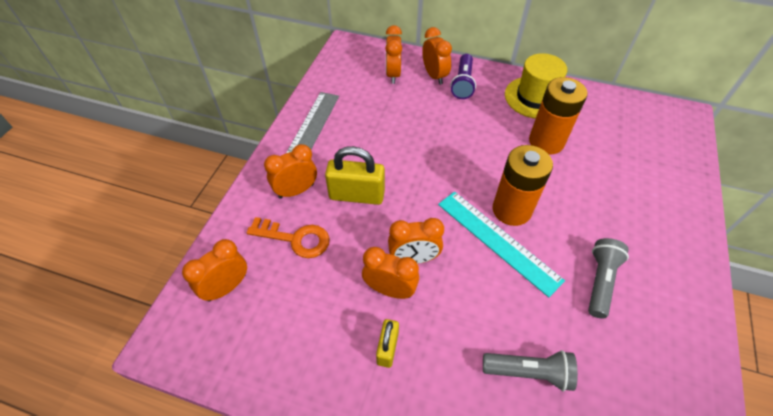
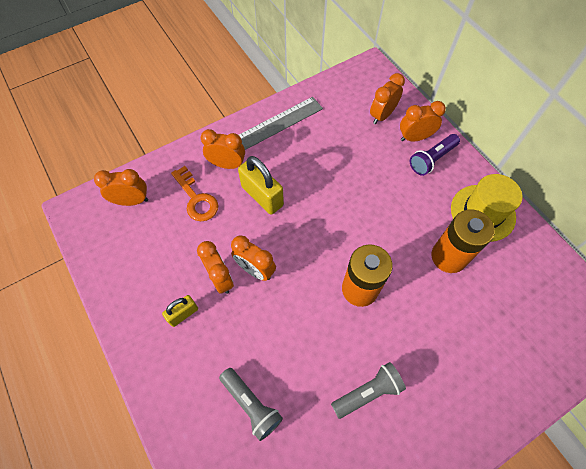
camera: 40 degrees right, 10 degrees up
(434, 76) = (415, 137): orange clock -> orange clock turned 120 degrees counterclockwise
(497, 241) = (325, 303): turquoise ruler -> none

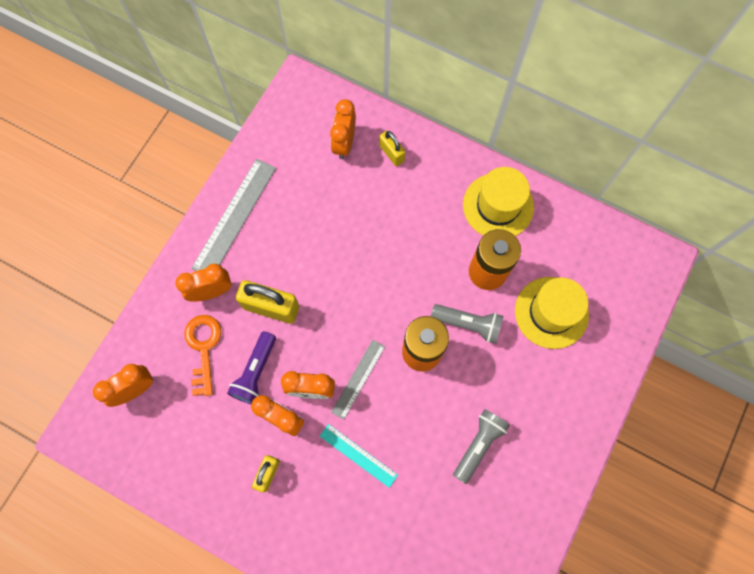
camera: 30 degrees left, 10 degrees up
(196, 199) = (203, 348): orange key -> orange key turned 120 degrees counterclockwise
(251, 404) = (383, 517): grey flashlight -> grey flashlight (468, 324)
(261, 341) = (358, 455): none -> turquoise ruler
(296, 282) = (358, 379): none -> grey ruler
(415, 137) = (392, 153): orange clock -> yellow padlock
(432, 159) = (421, 171): purple flashlight -> purple flashlight (255, 372)
(490, 317) = (551, 312): none -> yellow hat

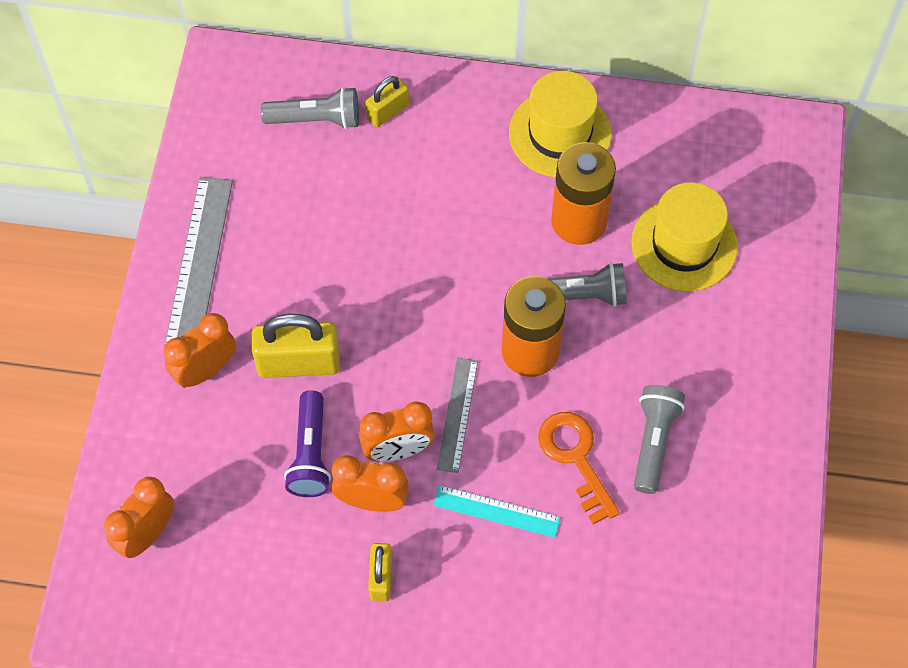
camera: 20 degrees left, 10 degrees down
(203, 348) = (224, 448): orange key -> orange key (575, 458)
(344, 143) = (316, 119): orange clock -> grey flashlight
(392, 153) = (388, 112): yellow padlock -> yellow padlock turned 75 degrees counterclockwise

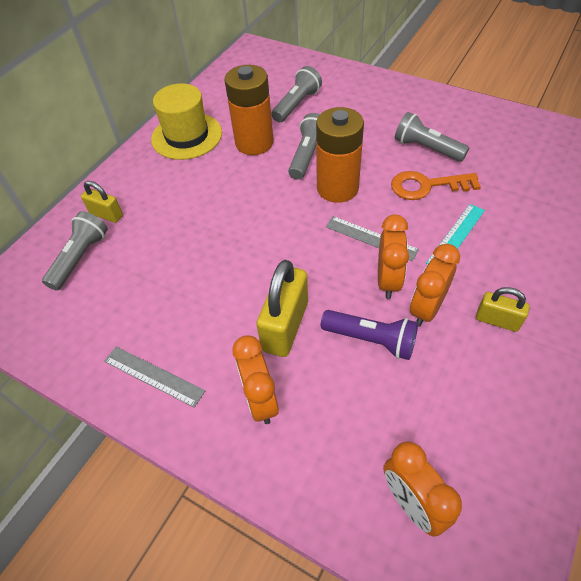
camera: 65 degrees left, 10 degrees down
(199, 263) = (153, 376): grey ruler -> grey ruler, size x0.60
(388, 112) = (106, 215): yellow padlock -> yellow padlock turned 45 degrees counterclockwise
(684, 244) = (296, 104): yellow hat -> grey flashlight

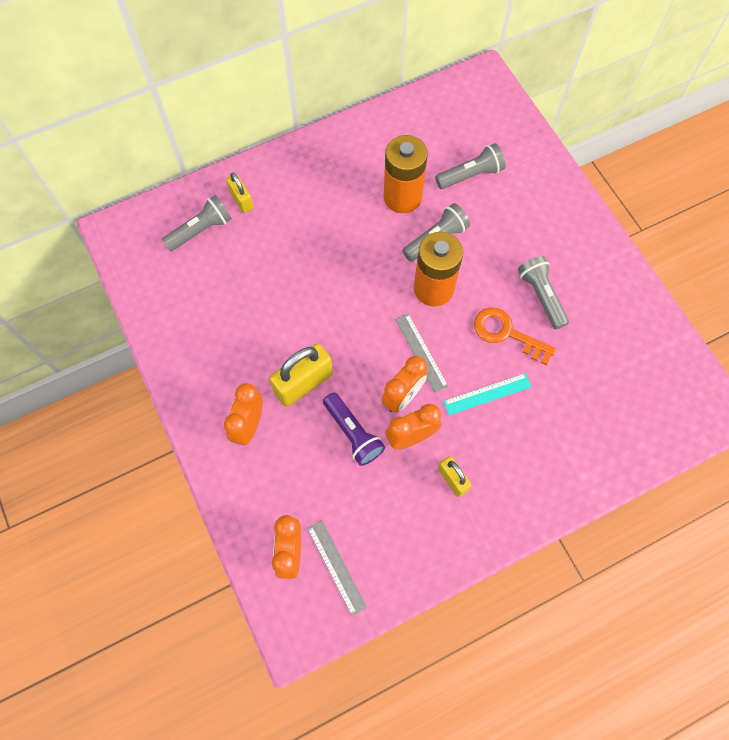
camera: 30 degrees right, 15 degrees up
(153, 376) = (194, 362): grey ruler -> grey ruler (336, 567)
(187, 136) = (353, 154): yellow hat -> none

